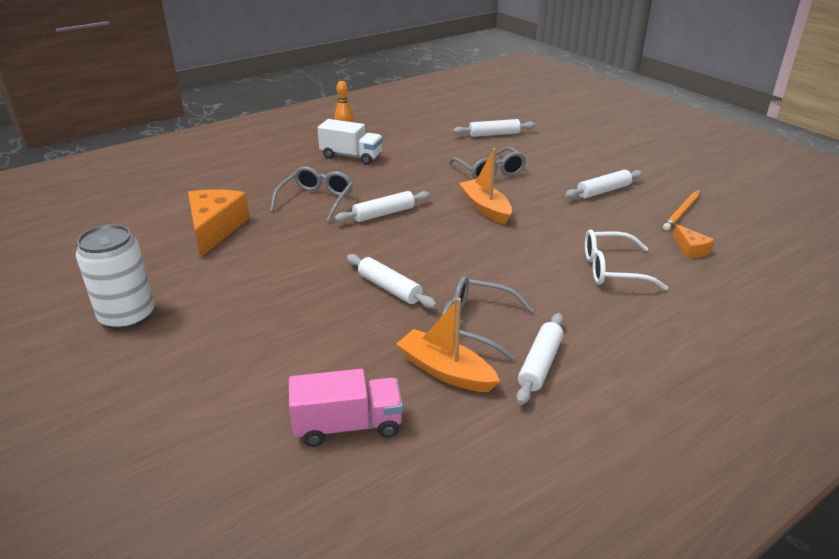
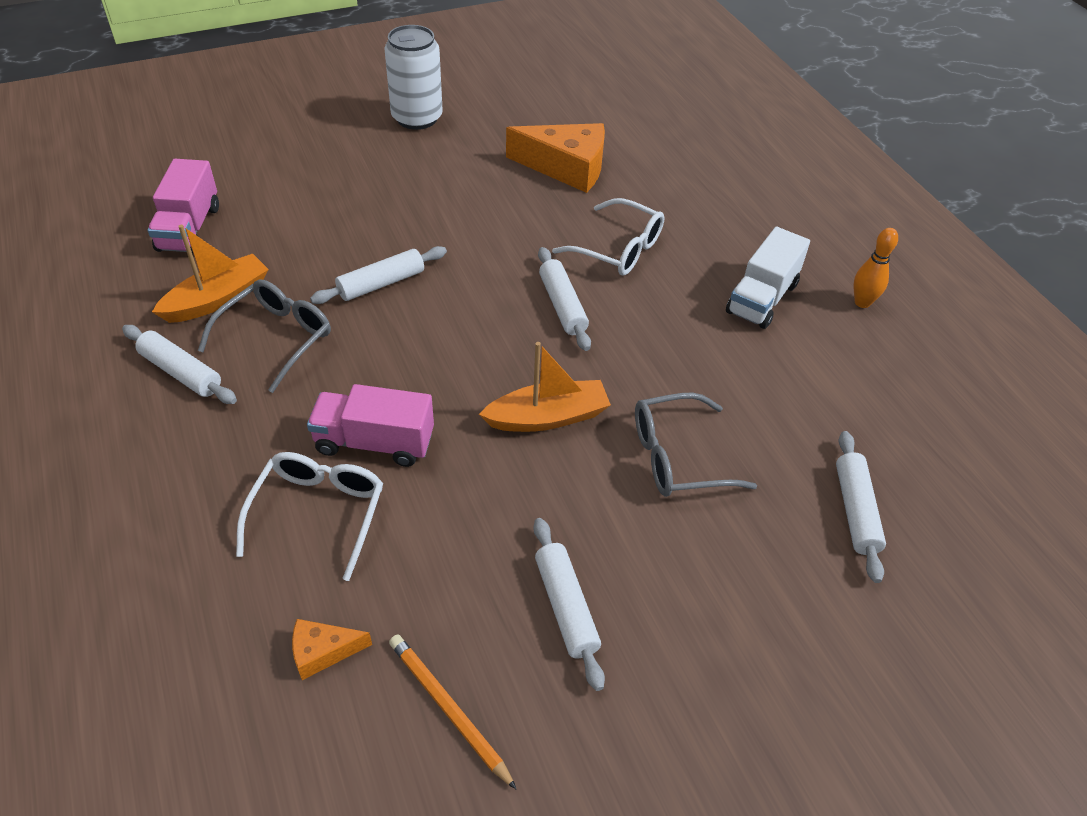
camera: 100 degrees right, 15 degrees up
(316, 201) = (617, 248): grey glasses -> white glasses
(545, 261) = (374, 442): none -> pink truck

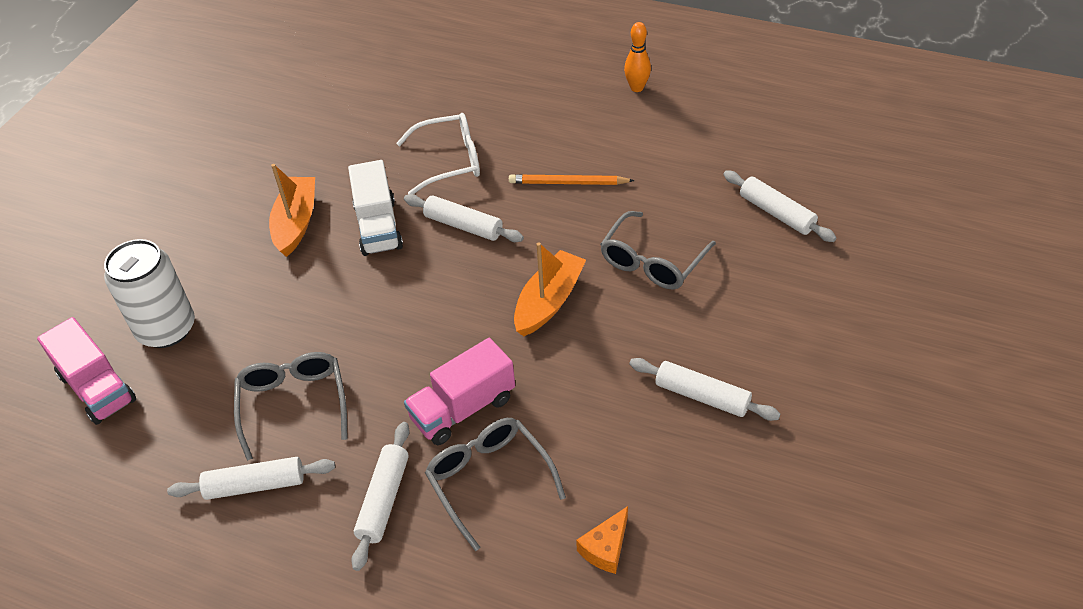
camera: 40 degrees left, 0 degrees up
(218, 299) = (205, 416): orange boat -> orange boat (296, 222)
(318, 514) = (490, 481): white glasses -> grey glasses
(381, 284) = (317, 308): white rolling pin -> white rolling pin (384, 500)
(417, 118) = (167, 171): white can -> white can (166, 329)
(449, 709) = (715, 506): orange pencil -> orange pencil (568, 183)
(566, 167) = (337, 130): orange cheese -> none
(762, 298) = (578, 128): white truck -> white truck (378, 227)

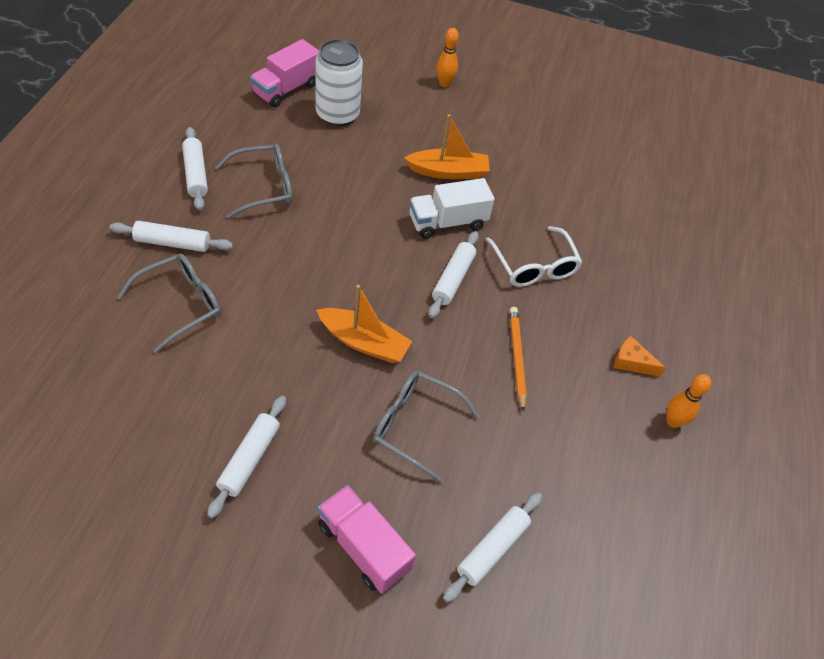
camera: 75 degrees right, 5 degrees up
(132, 220) = (444, 83): none -> orange bowling pin
(463, 409) = (251, 286): pink truck -> pink truck (363, 547)
(606, 548) = (105, 380): orange cheese -> orange cheese (631, 362)

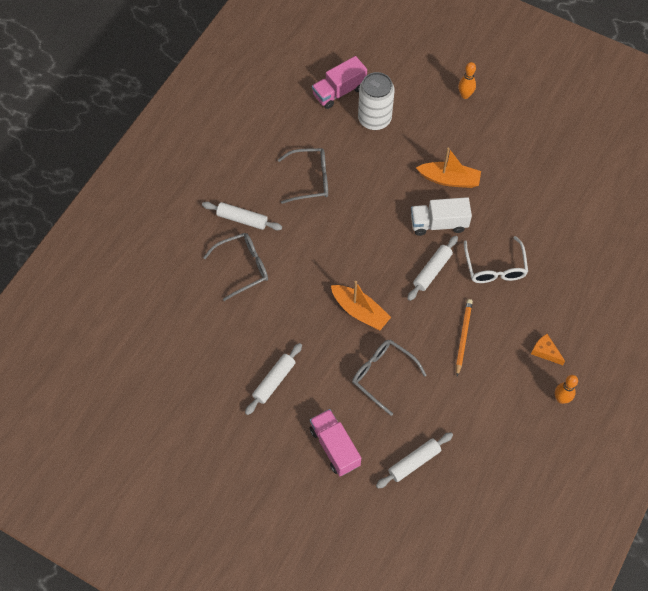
camera: 20 degrees right, 10 degrees up
(195, 174) = (263, 163): white rolling pin -> none

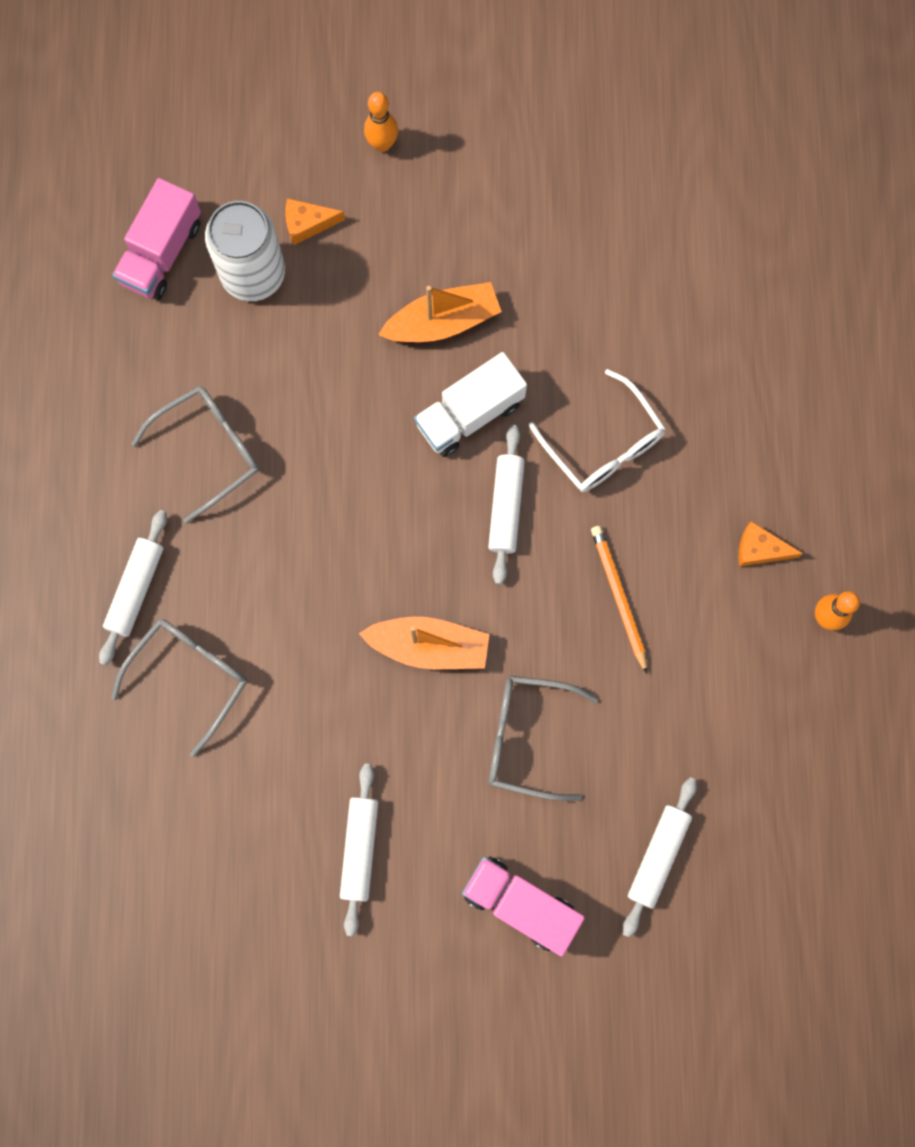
camera: 30 degrees left, 15 degrees up
(242, 219) = (136, 589): white rolling pin -> white rolling pin turned 60 degrees counterclockwise
(411, 111) = (307, 224): none -> orange cheese

